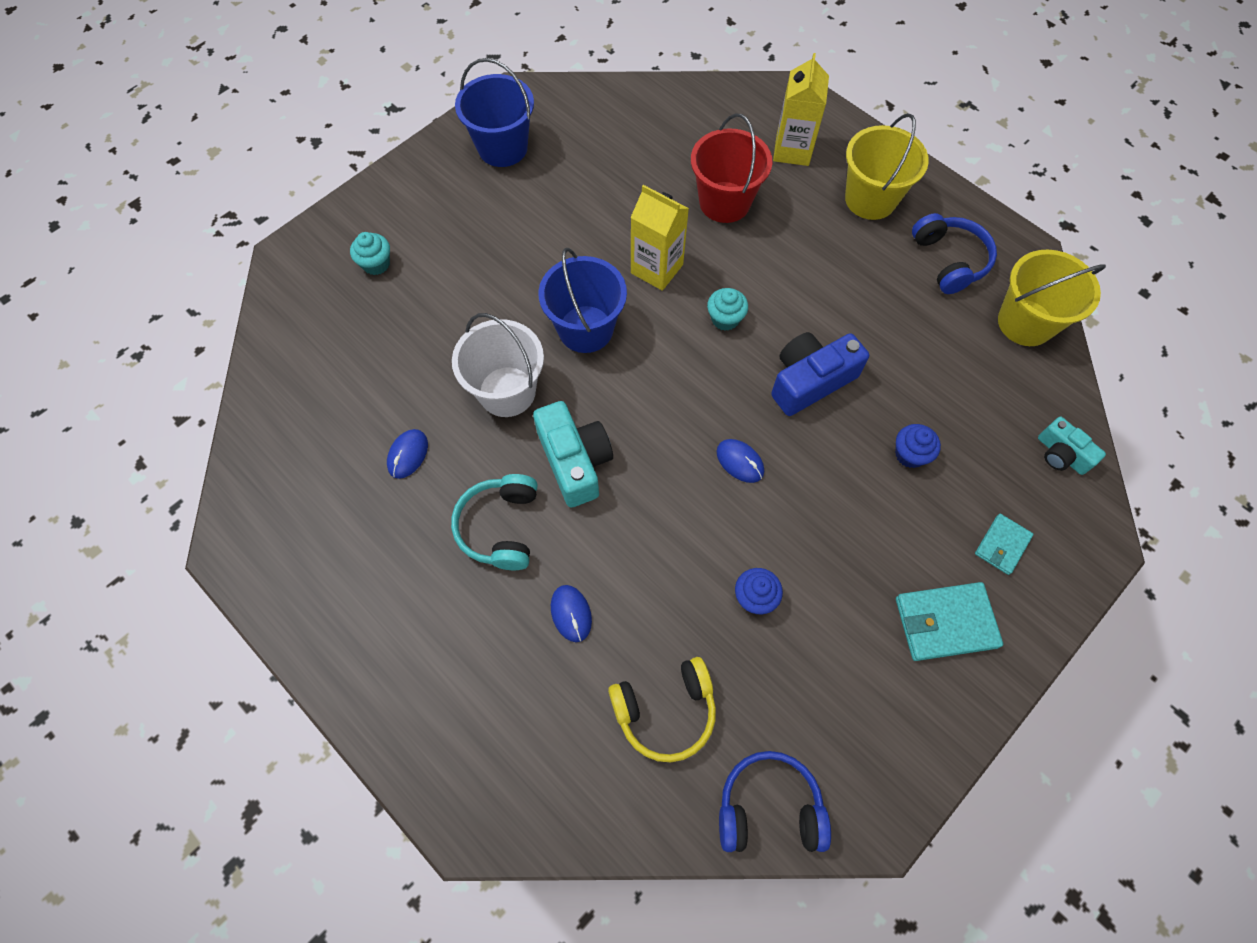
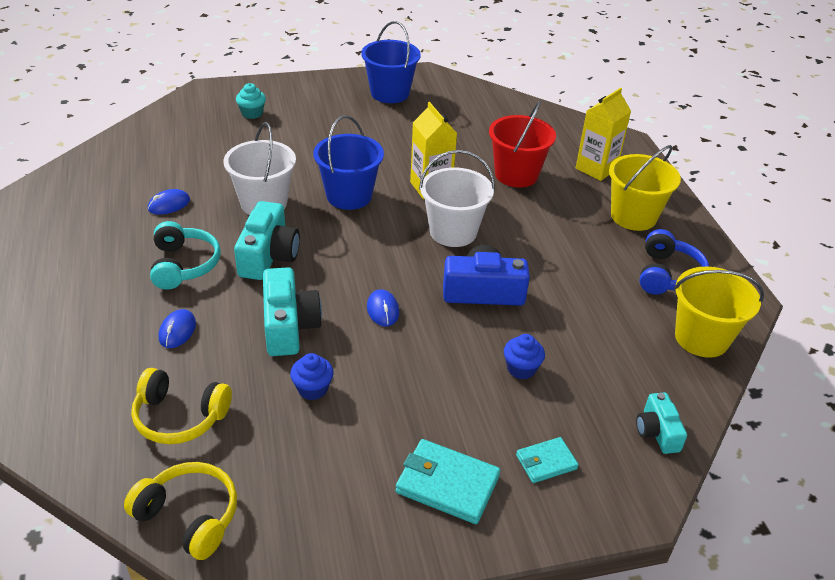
camera: 30 degrees right, 25 degrees down
(500, 527) = (184, 265): turquoise headphones -> turquoise headphones turned 135 degrees clockwise
(671, 537) = (289, 326): none -> turquoise camera
(725, 319) = (453, 232): turquoise cupcake -> white bucket
(769, 807) = (189, 516): blue headphones -> yellow headphones

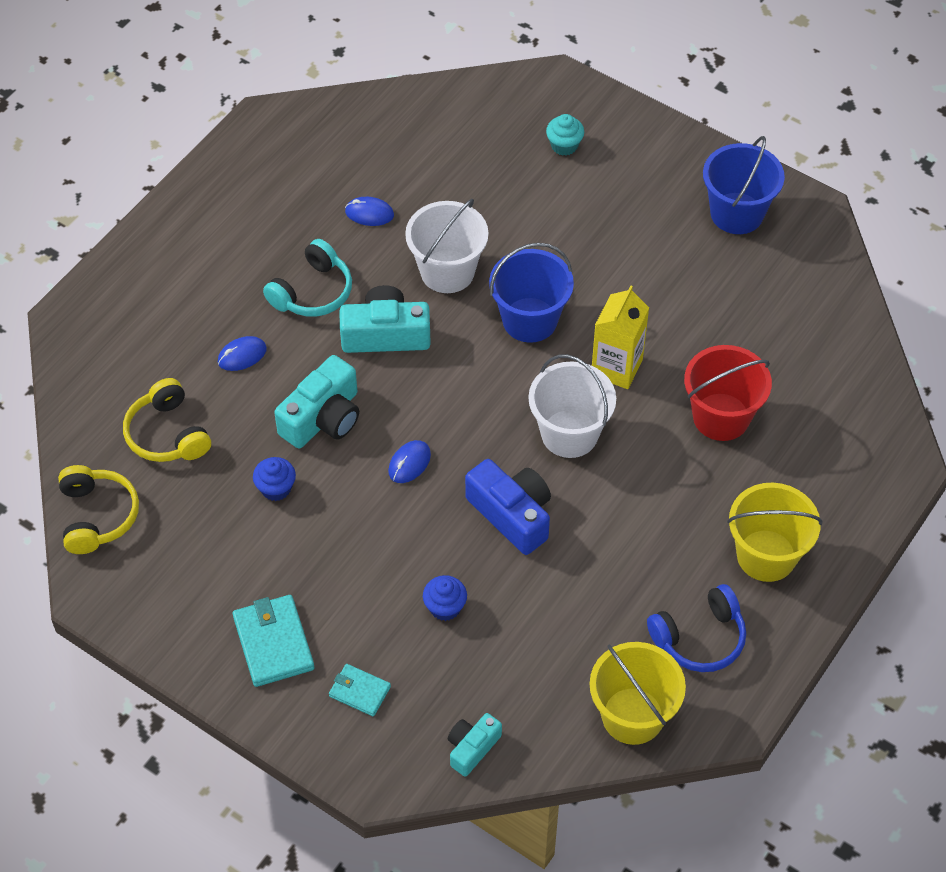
camera: 50 degrees right, 15 degrees up
(268, 256) = (385, 334): turquoise camera -> turquoise camera turned 150 degrees counterclockwise
(596, 168) = (816, 473): yellow carton -> none

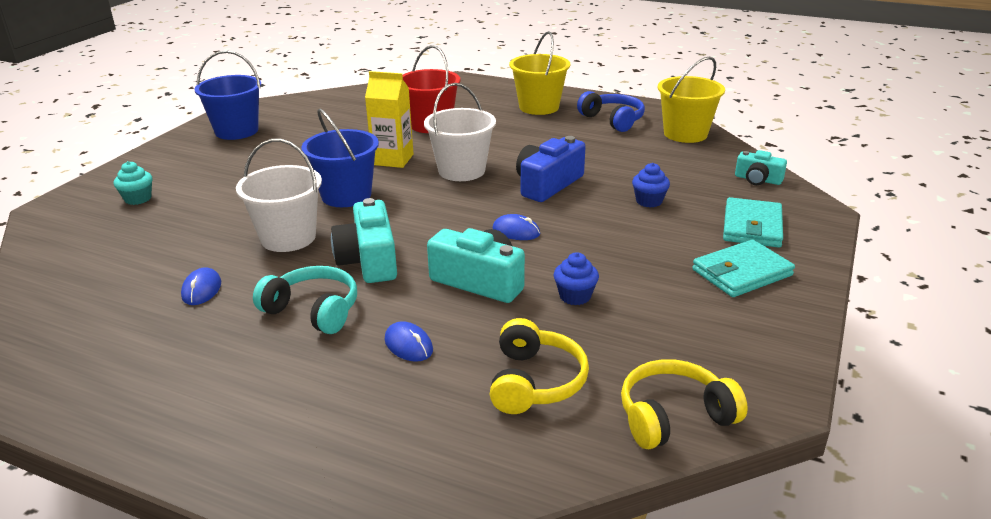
camera: 100 degrees left, 25 degrees down
(167, 434) = (535, 382): yellow headphones -> yellow headphones turned 45 degrees counterclockwise
(359, 691) = (752, 227): turquoise wallet -> turquoise wallet, size x1.67

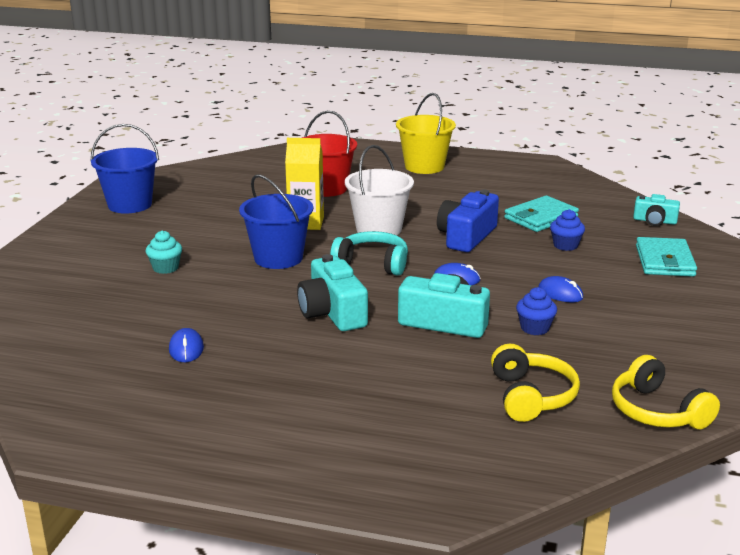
camera: 10 degrees left, 5 degrees down
(138, 199) = (68, 274): turquoise cupcake -> turquoise cupcake (165, 268)
(288, 238) = (243, 299): white bucket -> none
(313, 310) = (304, 358): turquoise headphones -> turquoise headphones (372, 264)
(408, 345) = (407, 378): blue mouse -> blue mouse (560, 293)
(613, 120) = (501, 175): blue headphones -> none
(674, 416) = (657, 411): yellow headphones -> yellow headphones turned 90 degrees counterclockwise
(685, 134) = (574, 184): yellow bucket -> none
(741, 273) = (670, 299): turquoise wallet -> turquoise wallet (541, 218)

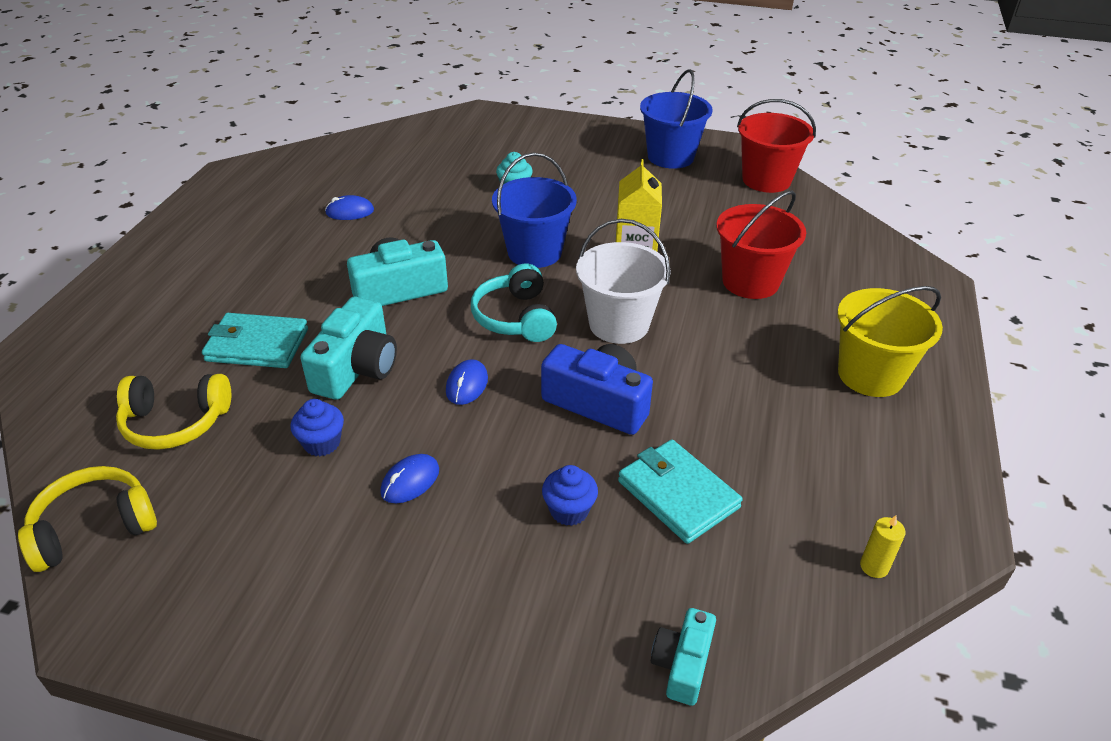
camera: 90 degrees right, 15 degrees up
(184, 175) = (766, 180): none -> red bucket
(372, 264) = (515, 317): turquoise headphones -> turquoise headphones turned 150 degrees clockwise
(572, 179) = (874, 566): none -> yellow candle
(665, 261) = (505, 638): turquoise wallet -> turquoise wallet (257, 345)

